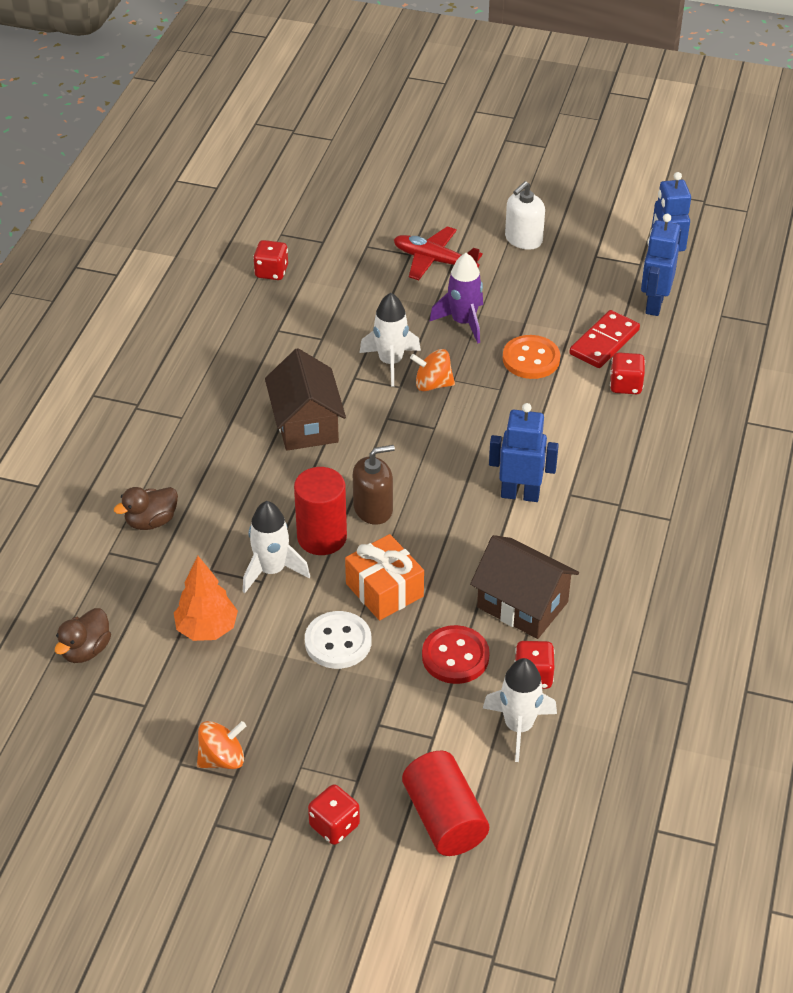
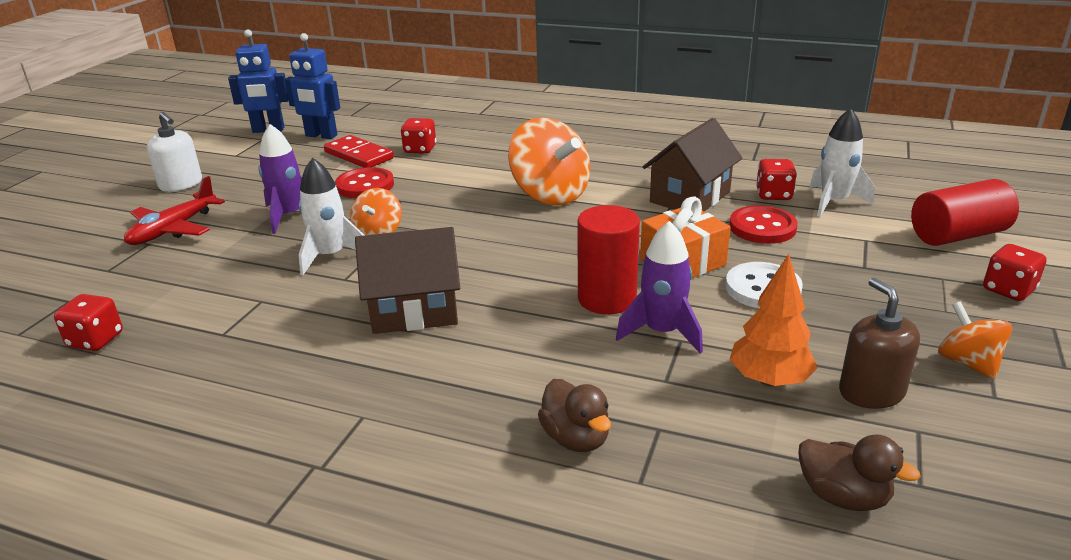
camera: 85 degrees left, 15 degrees down
(272, 570) = (662, 332): white rocket -> purple rocket
(373, 509) = (563, 267): brown soap dispenser -> brown soap dispenser (871, 392)
(520, 494) = (550, 195): blue robot -> orange spinning top
(531, 359) = (365, 185): orange button -> red button

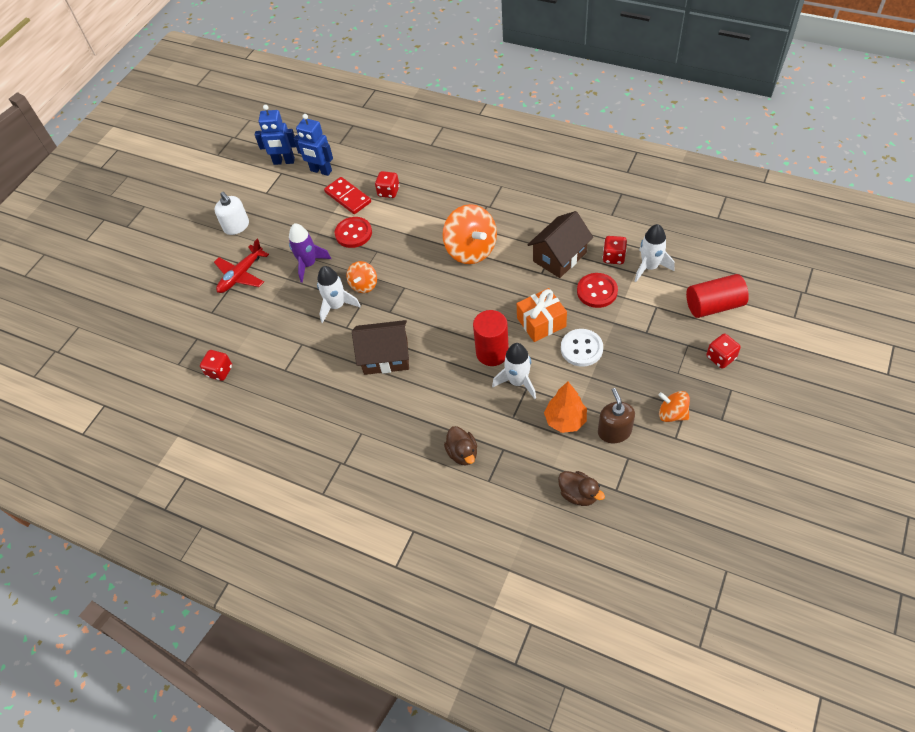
camera: 10 degrees right, 25 degrees up
(662, 332) = (517, 382): purple rocket -> white rocket
(968, 363) = (672, 414): orange spinning top -> orange spinning top turned 45 degrees counterclockwise

